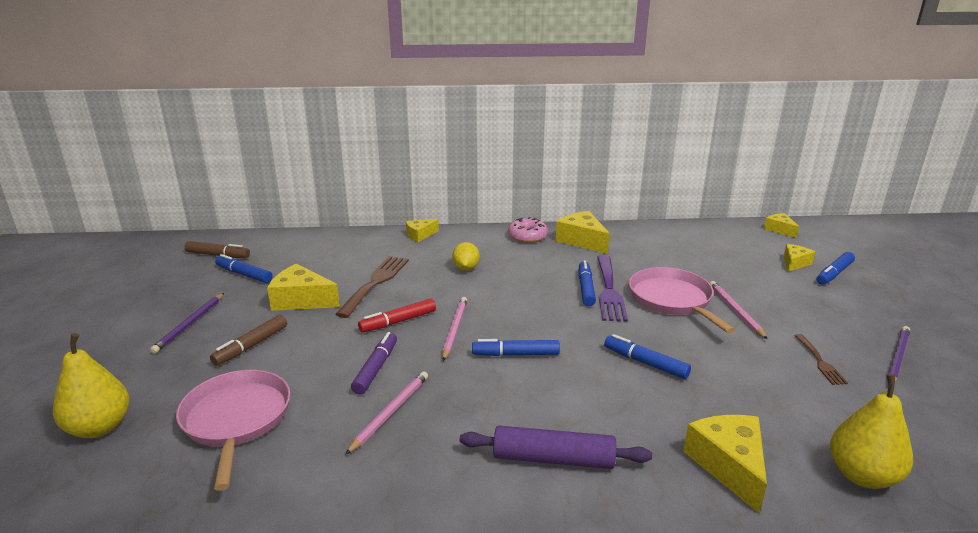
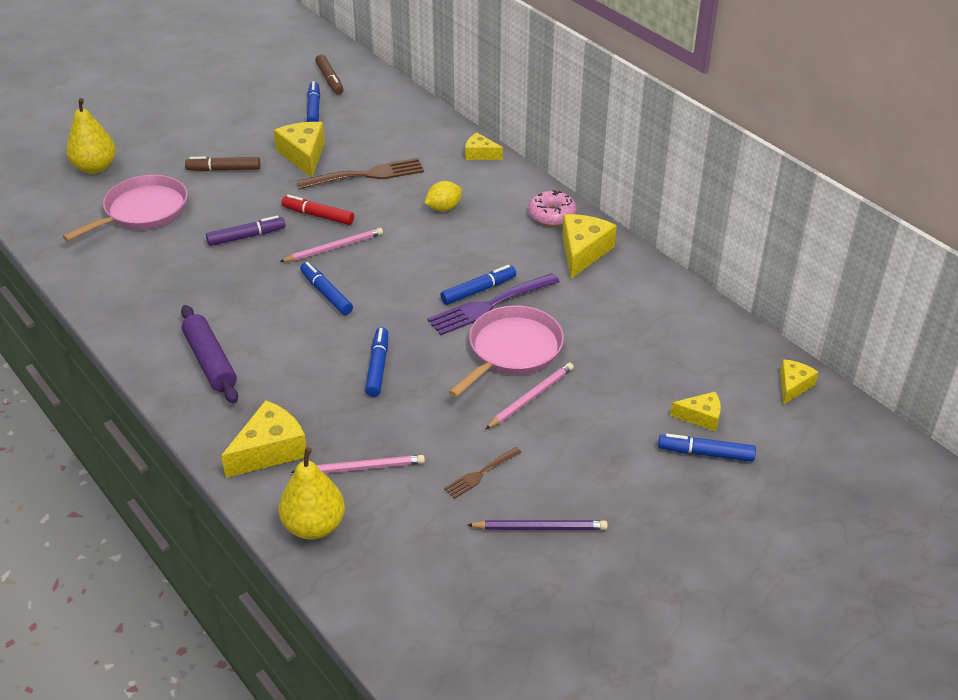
camera: 55 degrees right, 15 degrees up
(190, 324) = (225, 129): purple pencil -> none
(390, 412) = (201, 268): pink pencil -> pink pencil (361, 468)

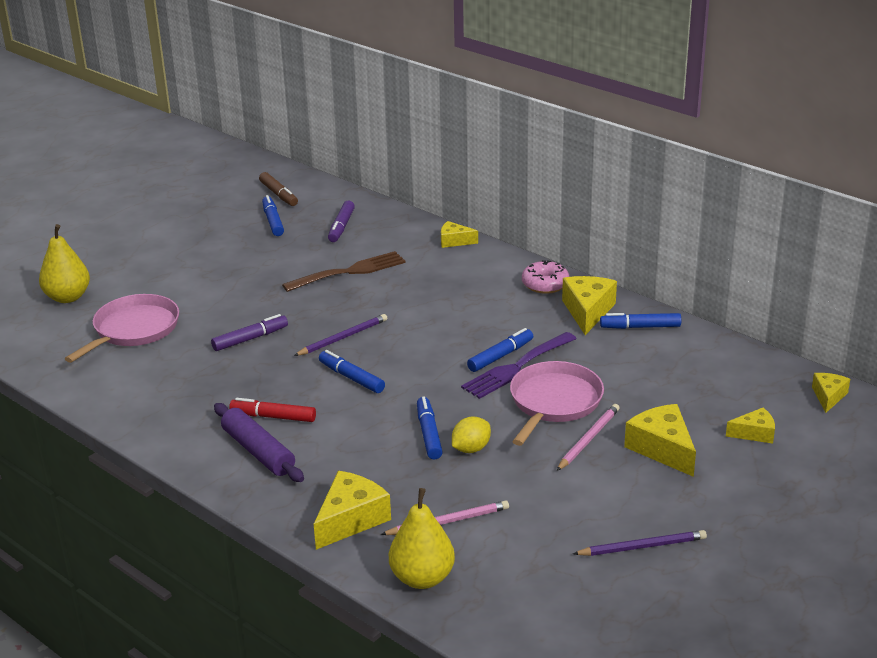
camera: 10 degrees left, 10 degrees down
(224, 169) = (203, 283): brown marker -> none
(303, 155) = (279, 262): yellow cheese -> yellow cheese (662, 449)
(318, 215) = (315, 312): red marker -> red marker (273, 417)
(334, 248) = (343, 337): pink pencil -> purple pencil
(376, 123) = (341, 227): none -> purple marker
(443, 208) = (437, 291): yellow lemon -> yellow lemon (471, 449)
(480, 474) = (567, 510): brown fork -> none
(705, 453) = (771, 462): blue marker -> blue marker (640, 327)

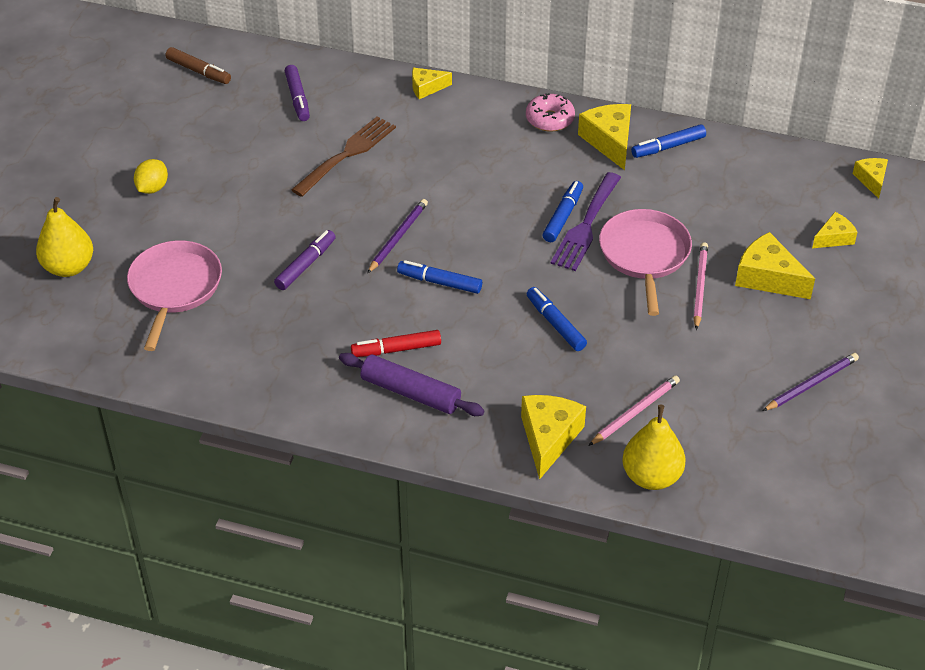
camera: 25 degrees left, 15 degrees up
(273, 221) = (219, 109): blue marker -> none
(471, 449) = (604, 329): yellow lemon -> yellow lemon (152, 188)

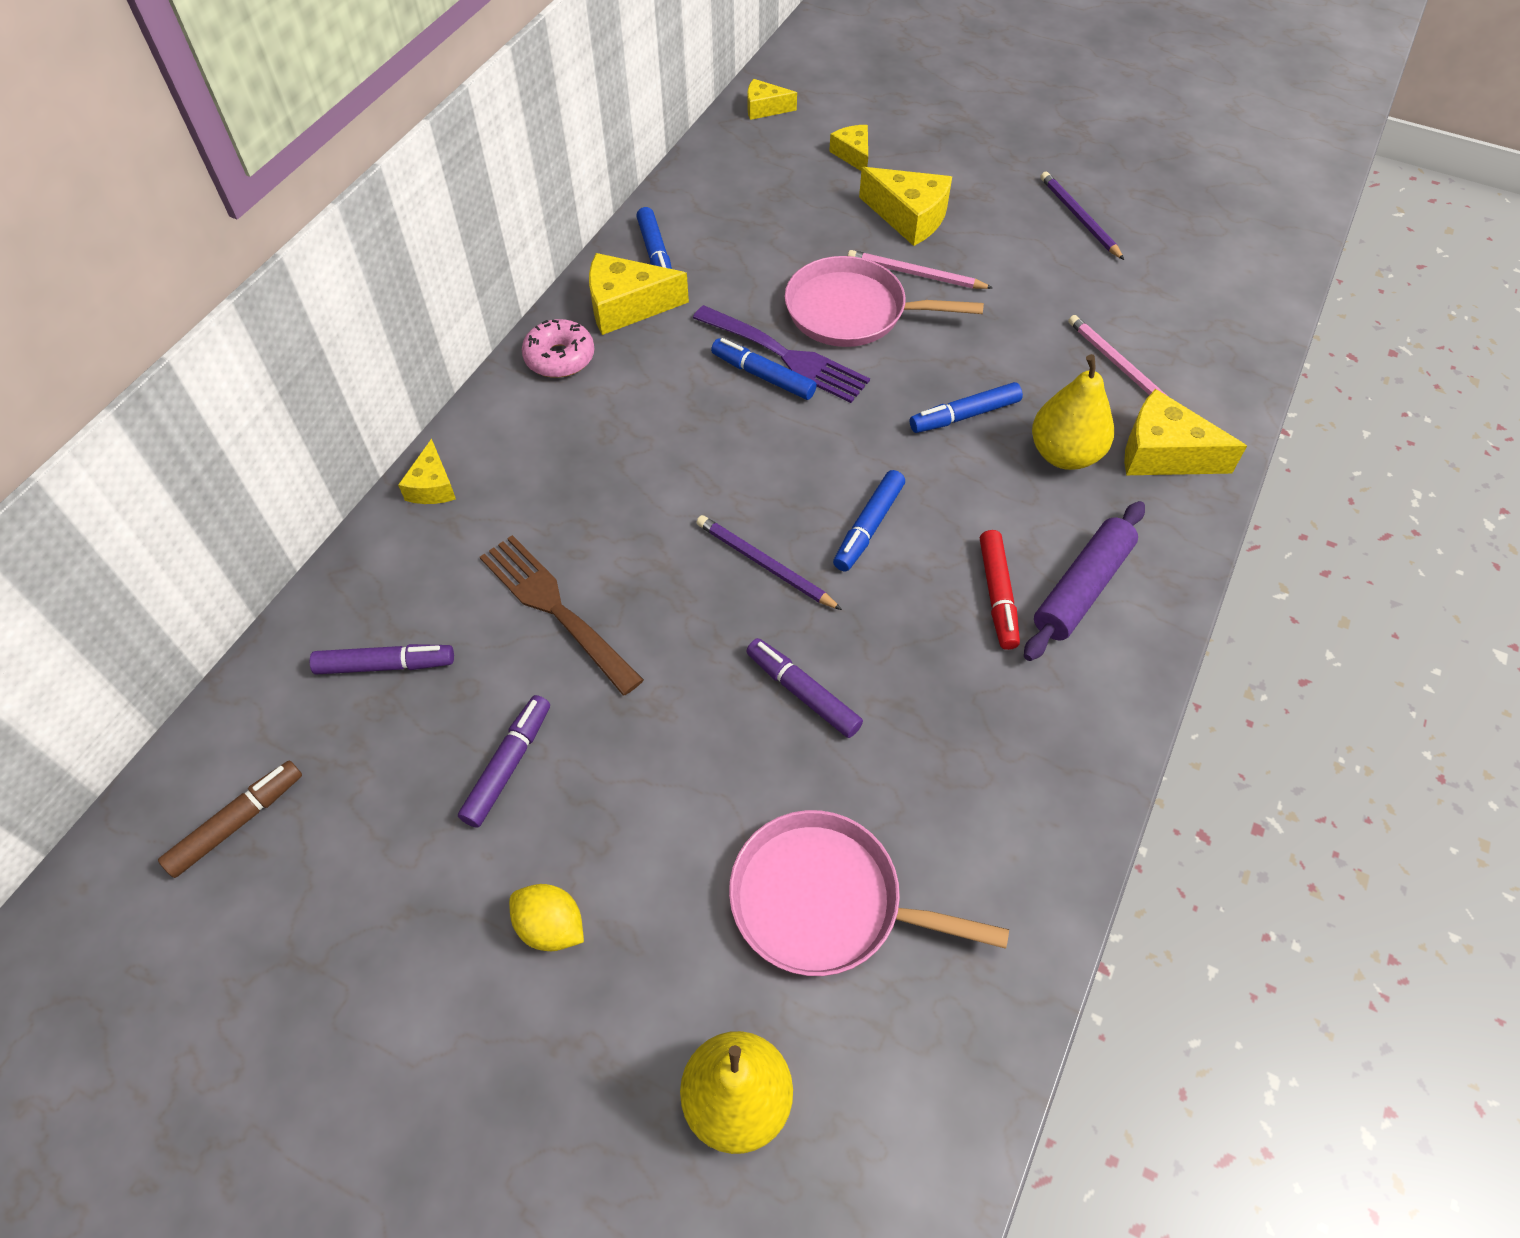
camera: 80 degrees left, 10 degrees up
(242, 156) = (508, 765): none -> purple marker
(651, 476) = (1221, 370): yellow pear -> yellow pear (1064, 454)
(768, 278) = (909, 217): yellow cheese -> yellow cheese turned 105 degrees counterclockwise

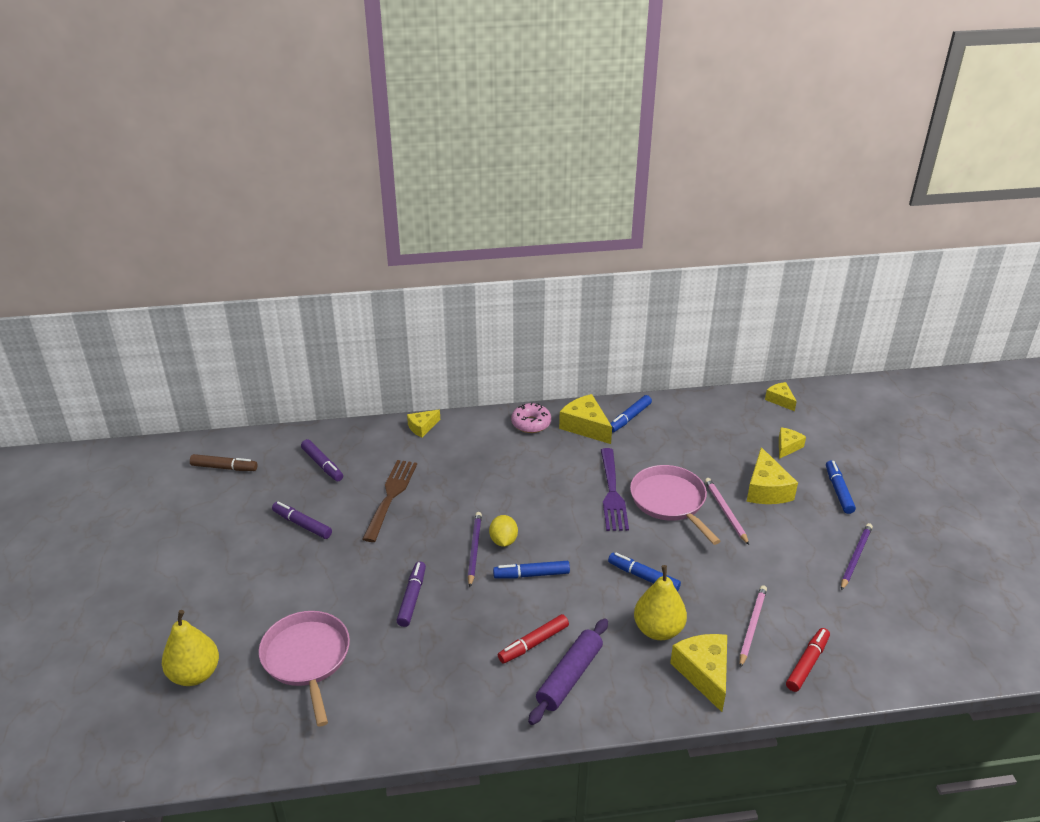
camera: 55 degrees right, 20 degrees down
(508, 765) = (302, 524): purple marker -> purple marker turned 135 degrees counterclockwise
(551, 927) = (237, 576): yellow lemon -> yellow lemon (503, 541)
(763, 376) = (590, 492): blue marker -> blue marker (838, 491)
(1082, 588) = (569, 677): purple rolling pin -> purple rolling pin turned 60 degrees counterclockwise
(1208, 356) = (807, 664): none -> red marker

